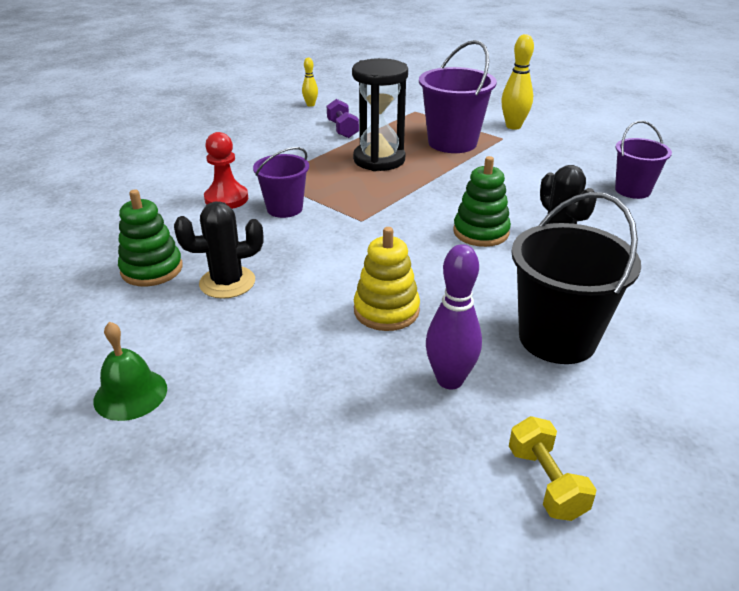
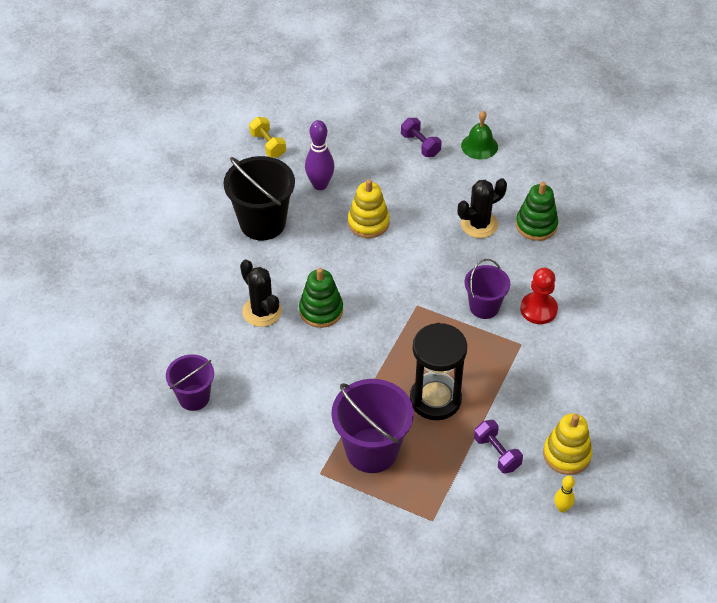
camera: 165 degrees right, 15 degrees up
(234, 418) = (420, 145): none -> purple dumbbell
(284, 123) = (566, 454): none -> yellow stacking toy
(513, 126) = (311, 505): yellow bowling pin -> none

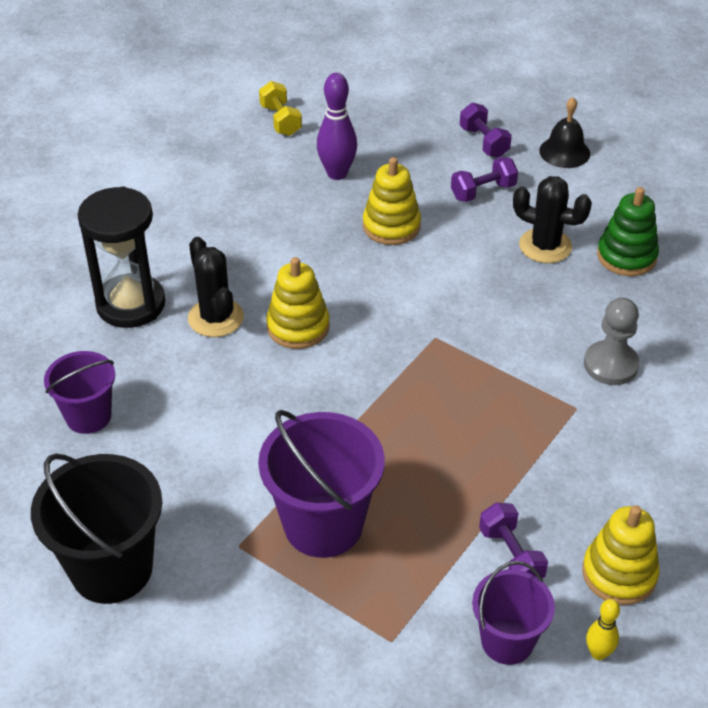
camera: 10 degrees right, 5 degrees down
(262, 223) = (247, 210): black bucket -> black bucket (111, 569)
(321, 310) = (298, 327): green stacking toy -> yellow stacking toy
(427, 186) = (483, 191): none -> purple dumbbell
(435, 399) = (434, 466): black hourglass -> black hourglass (131, 304)
(479, 146) = (564, 152): green bell -> black bell
(479, 224) = (545, 246): black cactus -> black cactus turned 45 degrees clockwise
(484, 307) = (531, 351): purple bucket -> purple bucket (507, 641)
(538, 309) = (611, 365): red pawn -> grey pawn

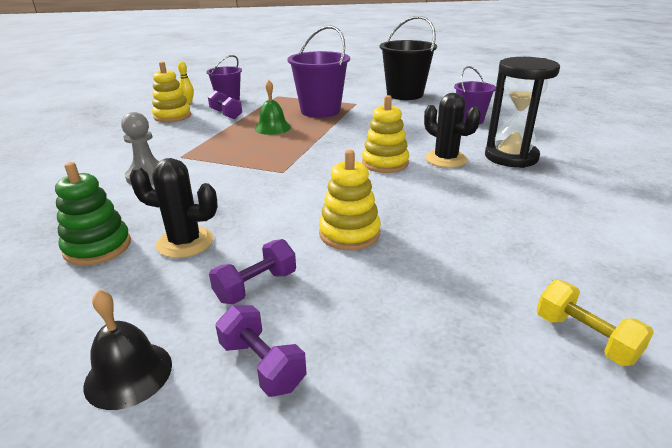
camera: 165 degrees right, 15 degrees down
(337, 173) = (442, 275): purple bowling pin -> none
(428, 471) = (272, 128): none -> green bell

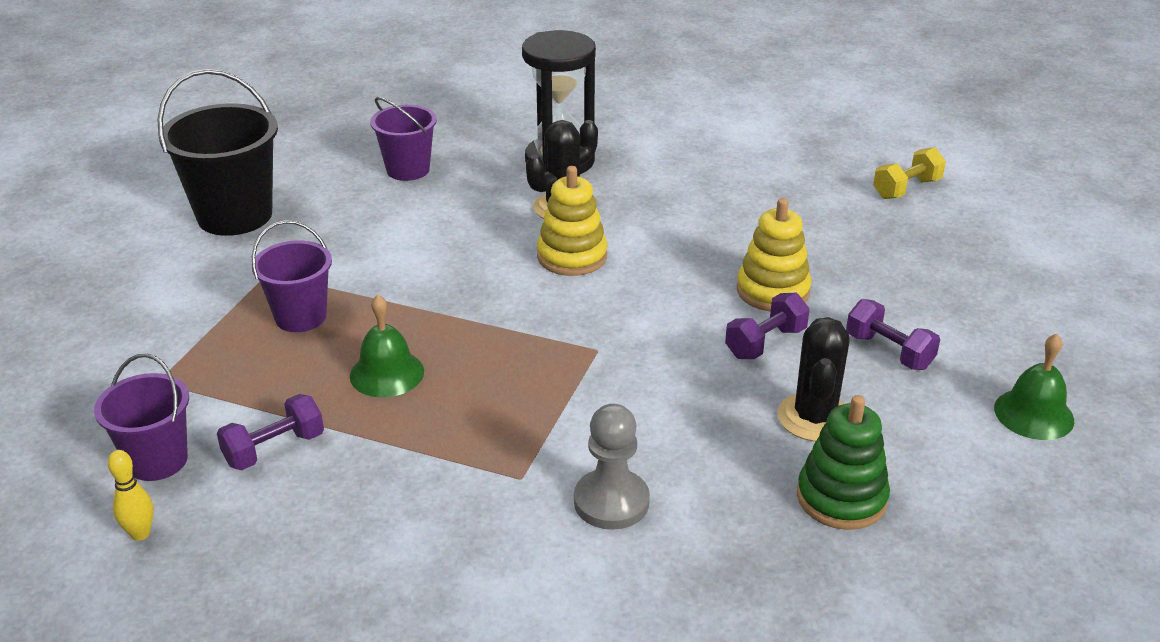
camera: 90 degrees left, 5 degrees up
(128, 374) = (1034, 414): black bell -> green bell
(172, 116) = (257, 541): yellow stacking toy -> none
(262, 365) = (993, 339): purple dumbbell -> purple dumbbell (765, 343)
(320, 111) = (300, 317): purple bucket -> purple bucket, size x0.62

